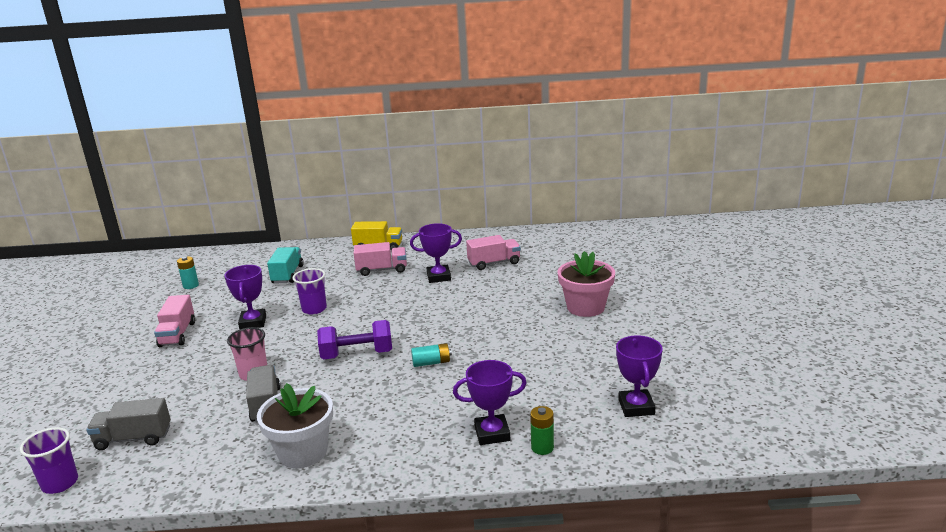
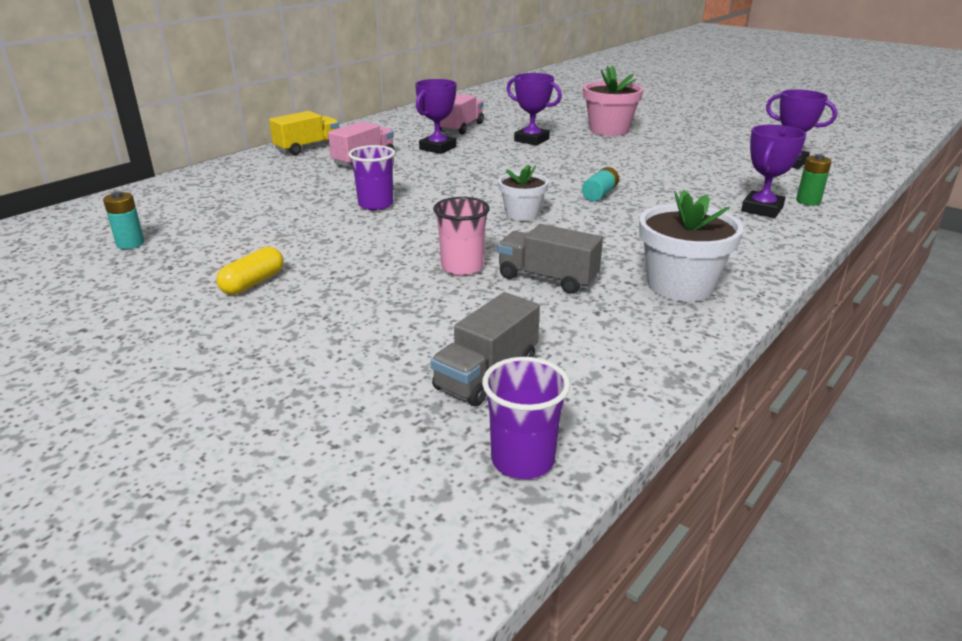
camera: 50 degrees left, 5 degrees up
(177, 334) = (253, 283): pink truck -> yellow capsule
(253, 322) = (331, 237): purple trophy -> purple trophy (531, 140)
(287, 275) = (256, 194): turquoise truck -> none
(357, 354) = (522, 214): purple dumbbell -> white flower pot

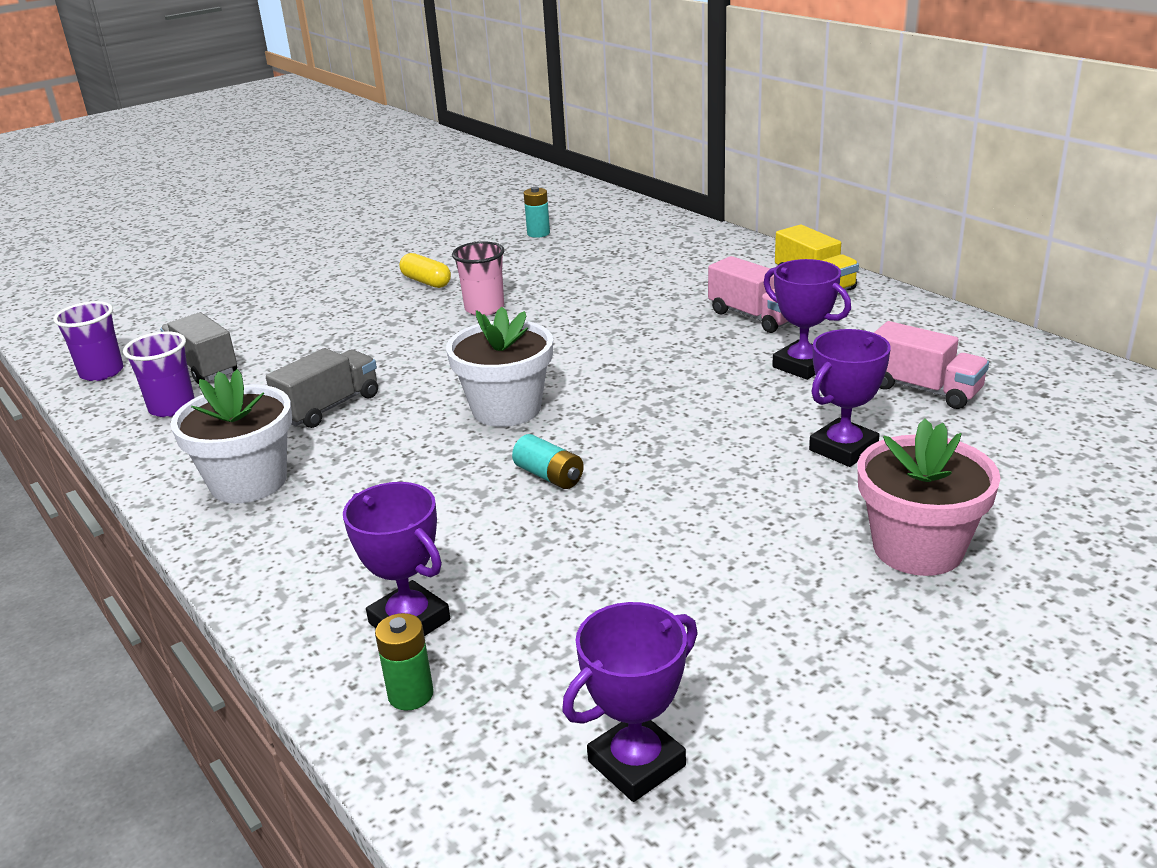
camera: 105 degrees right, 0 degrees up
(376, 205) = (582, 325): purple cup -> purple cup (172, 407)
(462, 267) = (388, 366): pink cup -> pink cup (484, 308)
(522, 214) = (506, 409): white flower pot -> white flower pot, size x1.59

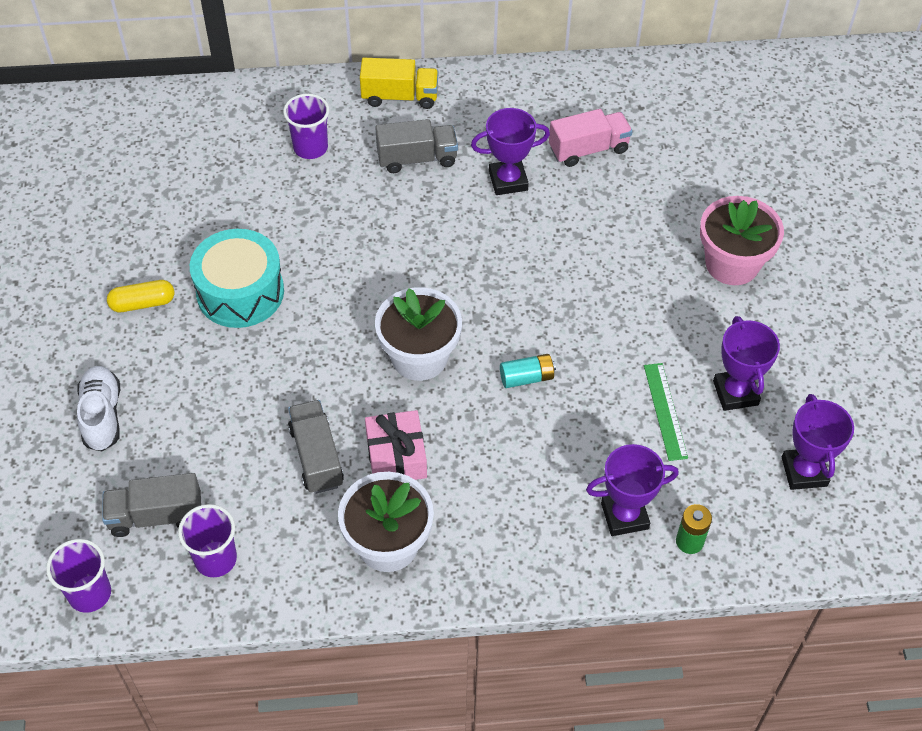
camera: 60 degrees left, 25 degrees up
(293, 311) = (102, 416): none -> white shoe
(366, 444) = (396, 456): none -> pink gift
(484, 308) = (240, 292): pink cup -> turquoise drum
(538, 233) = (123, 185): turquoise battery -> none
(608, 589) = (665, 411): none -> green ruler
(688, 274) = (310, 147): none -> purple cup
(753, 316) = (417, 159): pink truck -> grey truck
(843, 449) = (618, 228): purple trophy -> purple trophy (735, 393)

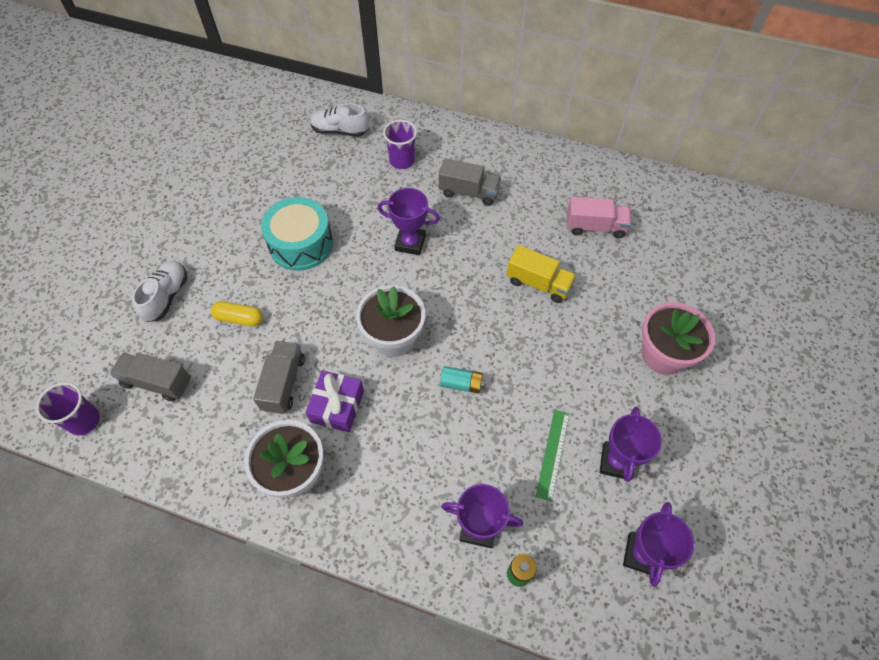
camera: 25 degrees right, 5 degrees up
(143, 303) = (236, 229): yellow capsule -> yellow capsule (239, 318)
(206, 136) = (340, 131): none -> white shoe
(215, 559) = (175, 431): purple cup -> none
(396, 456) = (337, 406): pink gift -> purple gift
(400, 97) = (480, 145): yellow truck -> yellow truck (538, 283)
(508, 181) = (524, 230): purple trophy -> purple trophy (410, 243)

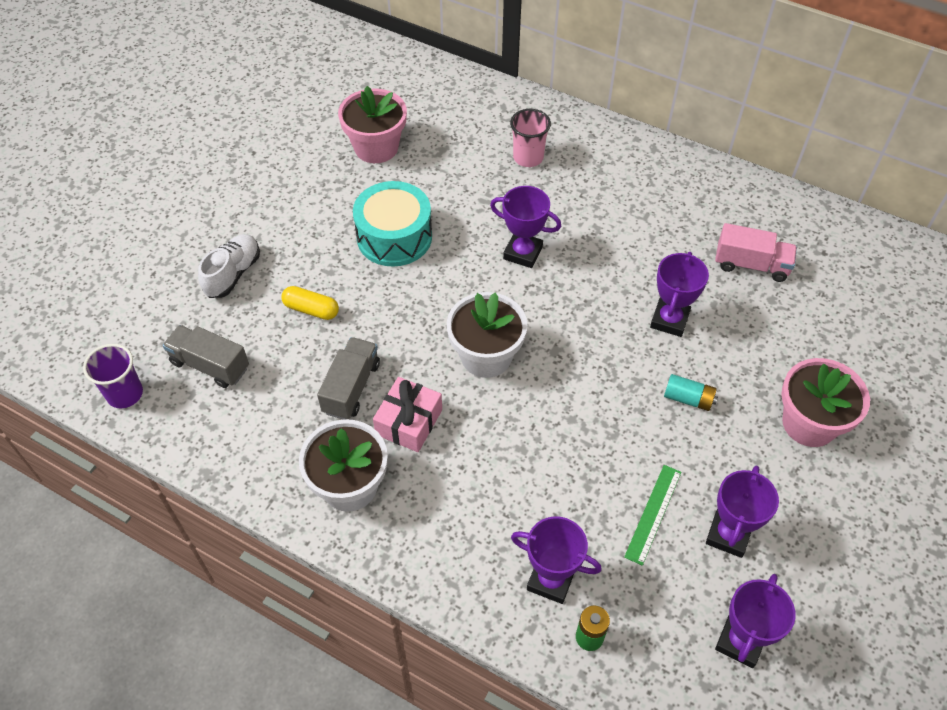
camera: 10 degrees right, 5 degrees down
(274, 168) = (376, 147): none -> pink flower pot
(337, 406) = (409, 422): purple gift -> pink gift
(340, 131) = (459, 114): white shoe -> none
(402, 161) = (528, 157): purple cup -> pink cup
(461, 384) = (557, 419): turquoise battery -> turquoise battery (688, 399)
(469, 192) = (603, 204): grey truck -> none
(538, 283) = (669, 320): yellow truck -> purple trophy

